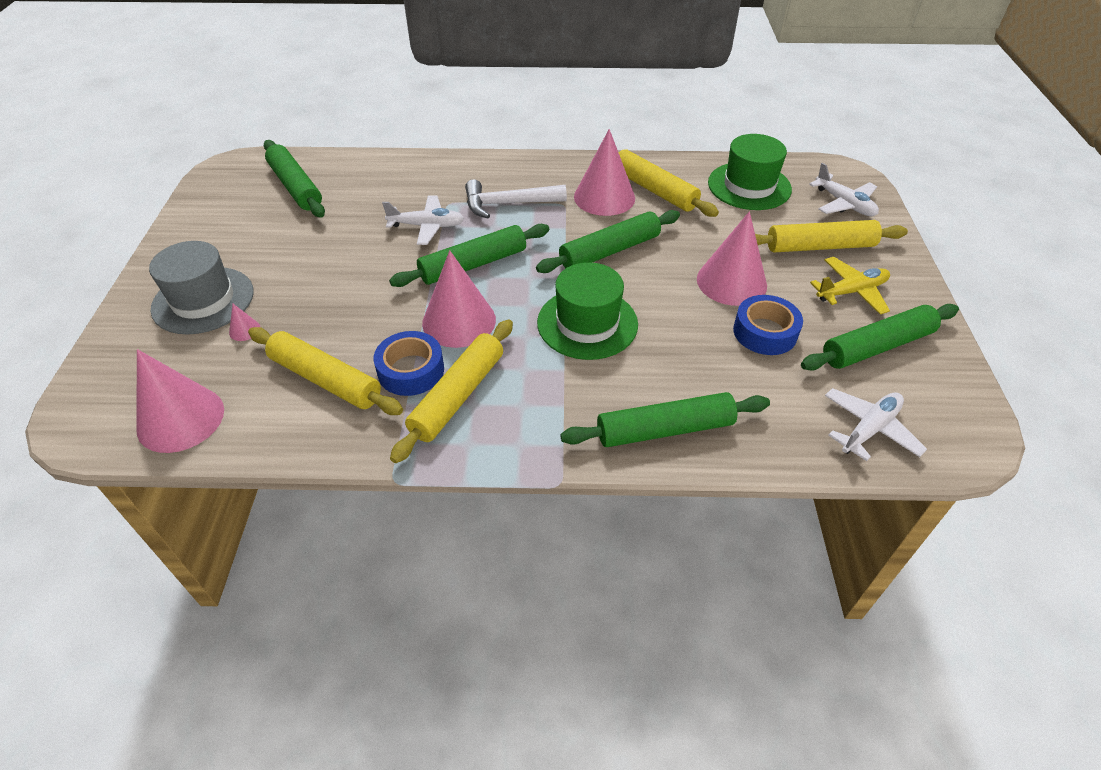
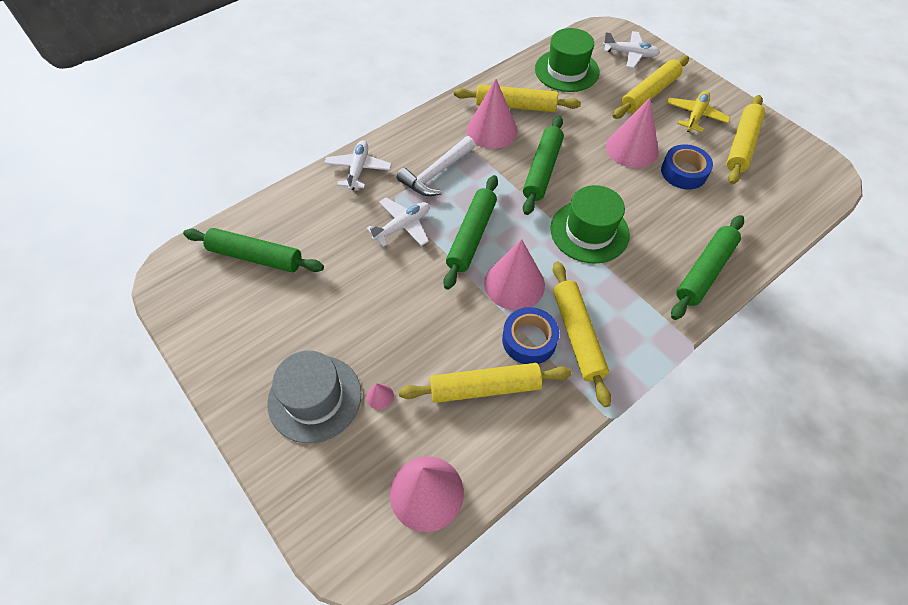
camera: 40 degrees left, 10 degrees up
(869, 429) = (788, 199): white plane -> white plane (358, 169)
(877, 346) = (741, 145): green rolling pin -> yellow rolling pin

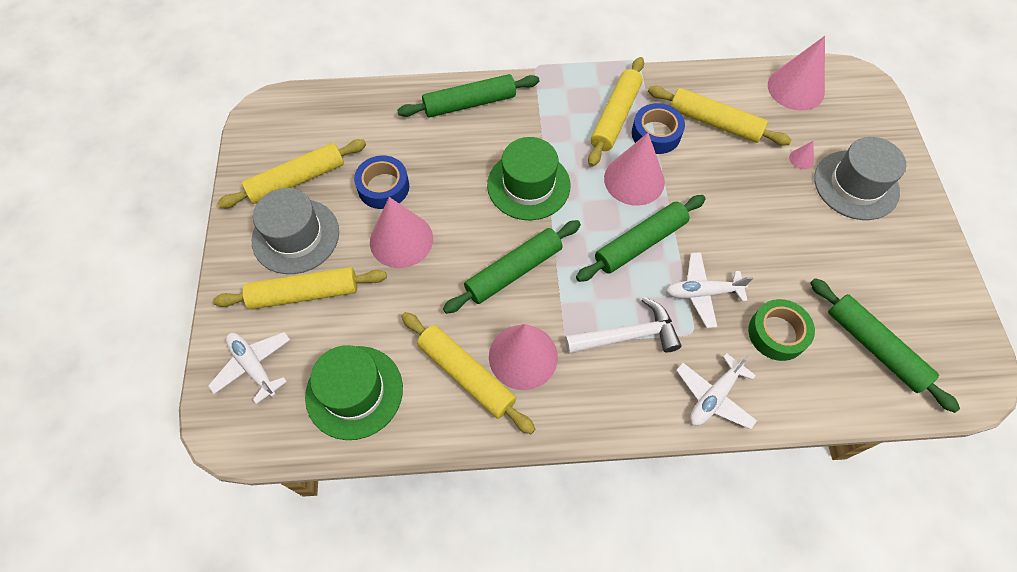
camera: 145 degrees left, 5 degrees up
(333, 228) = (777, 333): none -> green tape
(695, 116) = (296, 236): yellow plane -> grey hat

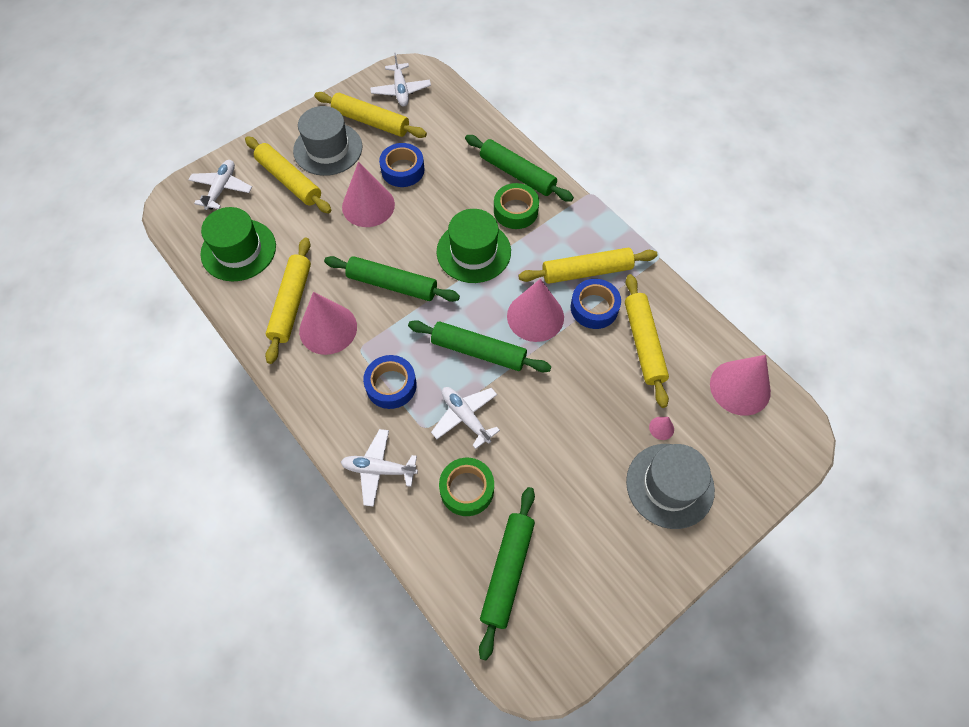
camera: 55 degrees right, 0 degrees up
(282, 133) = (401, 90): none -> white plane
(509, 128) = (515, 211): none -> green tape
(628, 335) = (391, 385): white hammer -> blue tape

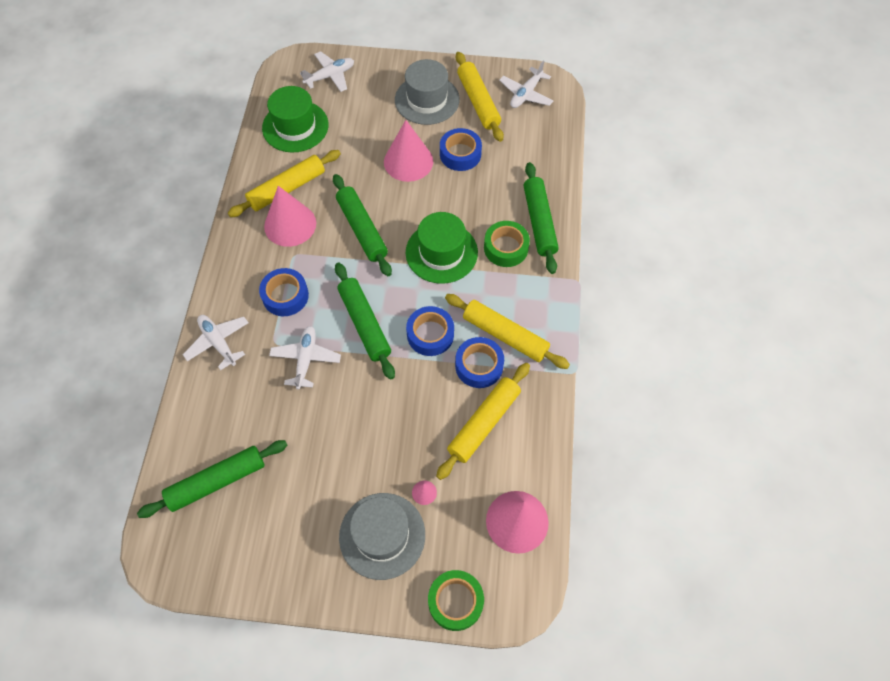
camera: 45 degrees right, 0 degrees up
(289, 180) = (377, 103): yellow rolling pin -> none
(467, 489) = (253, 406): green tape -> green tape (455, 601)
(535, 316) = (430, 334): pink cone -> blue tape

